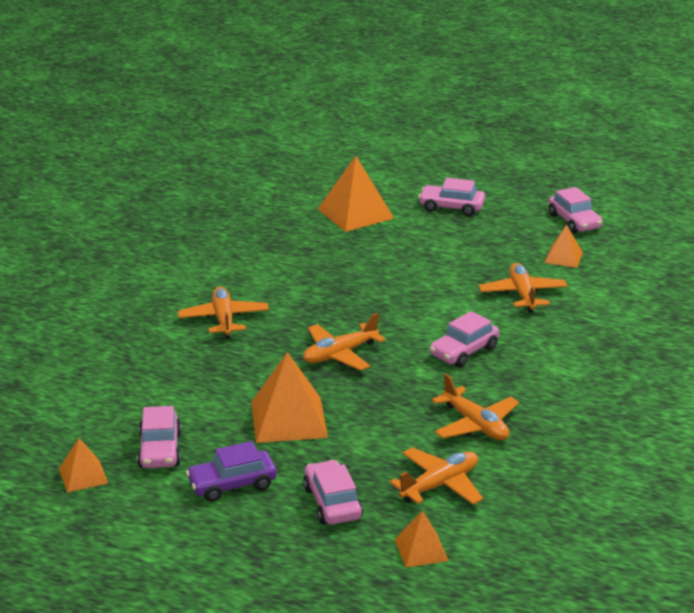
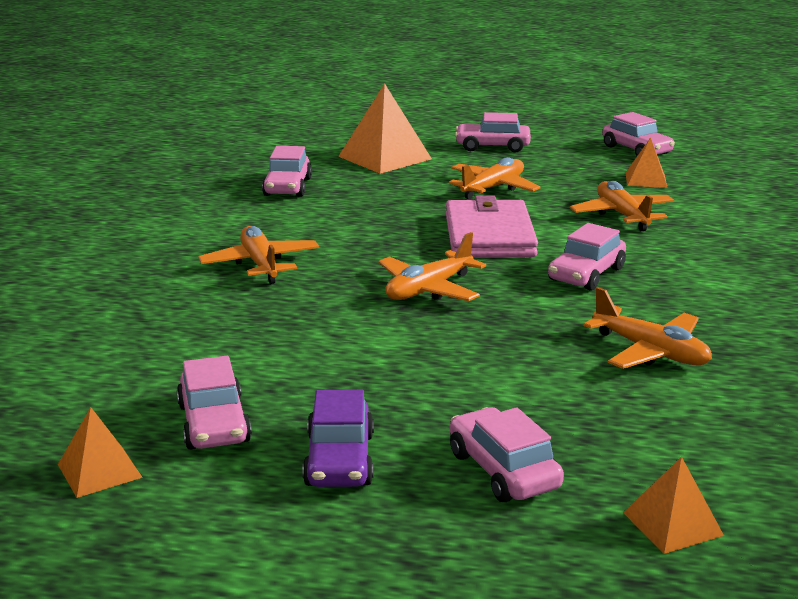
camera: 10 degrees left, 5 degrees down
(232, 484) = (339, 460): purple car -> purple car turned 60 degrees counterclockwise
(266, 241) = (288, 187): none -> pink car
(288, 419) = (391, 367): orange pyramid -> none
(406, 306) = (489, 235): none -> pink wallet
(440, 485) = (647, 430): orange plane -> orange plane (493, 188)

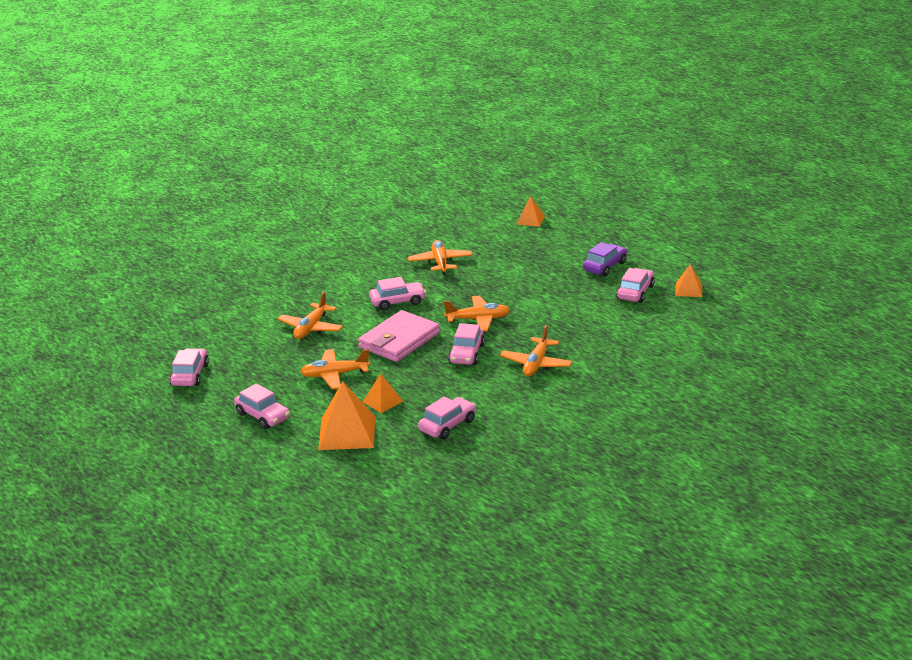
camera: 140 degrees left, 5 degrees up
(503, 470) = (557, 247): pink car -> pink car (466, 354)
(646, 180) = (243, 348): orange pyramid -> orange pyramid (382, 401)

